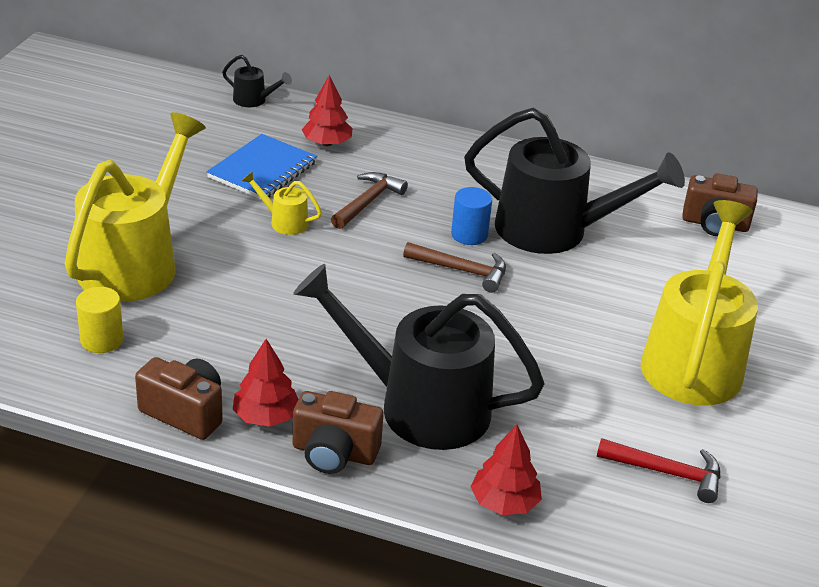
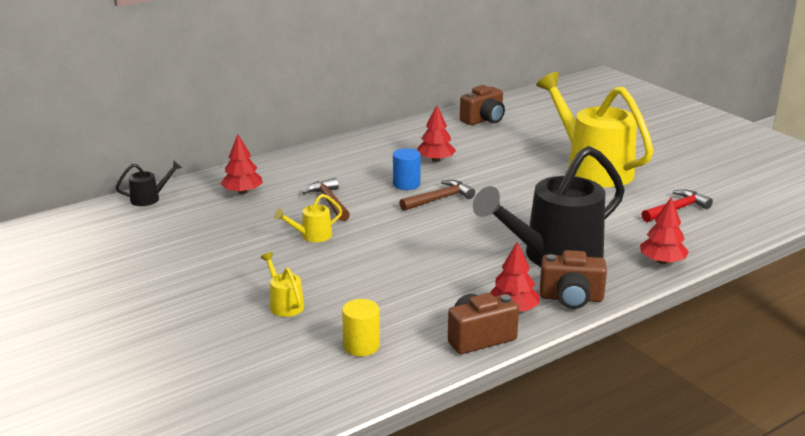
camera: 50 degrees left, 10 degrees down
(136, 261) = (284, 304): yellow watering can -> yellow watering can, size x0.41
(262, 170) = (240, 223): blue notebook -> none
(334, 453) = (571, 298): brown camera -> brown camera turned 45 degrees clockwise
(555, 231) = (435, 160): black watering can -> red tree

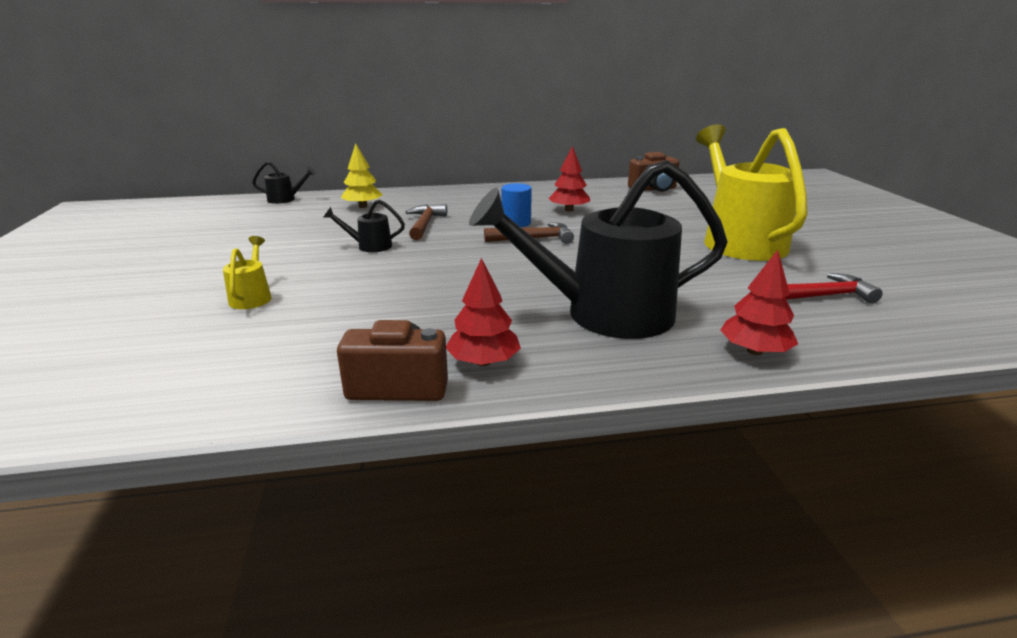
camera: 25 degrees right, 0 degrees up
(242, 192) = (363, 206): red tree -> yellow tree
(311, 236) = (369, 246): yellow watering can -> black watering can
(361, 346) = (256, 357): yellow cylinder -> none
(571, 298) = (577, 367): brown camera -> none

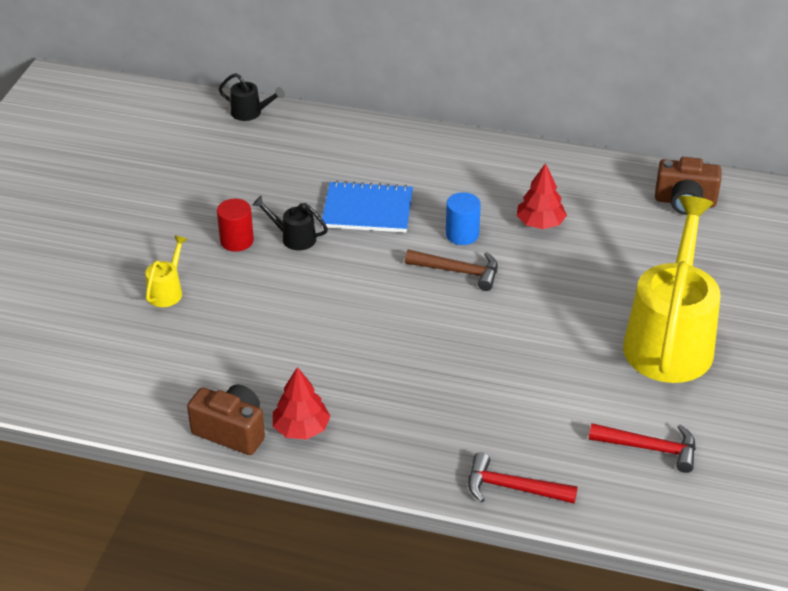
camera: 25 degrees right, 15 degrees up
(313, 256) = (237, 241): none -> red cylinder
(363, 206) = (323, 152): yellow tree -> none
(425, 224) = (367, 210): brown hammer -> blue notebook
(602, 314) = (431, 406): black watering can -> none
(754, 351) = (512, 488): red tree -> red hammer

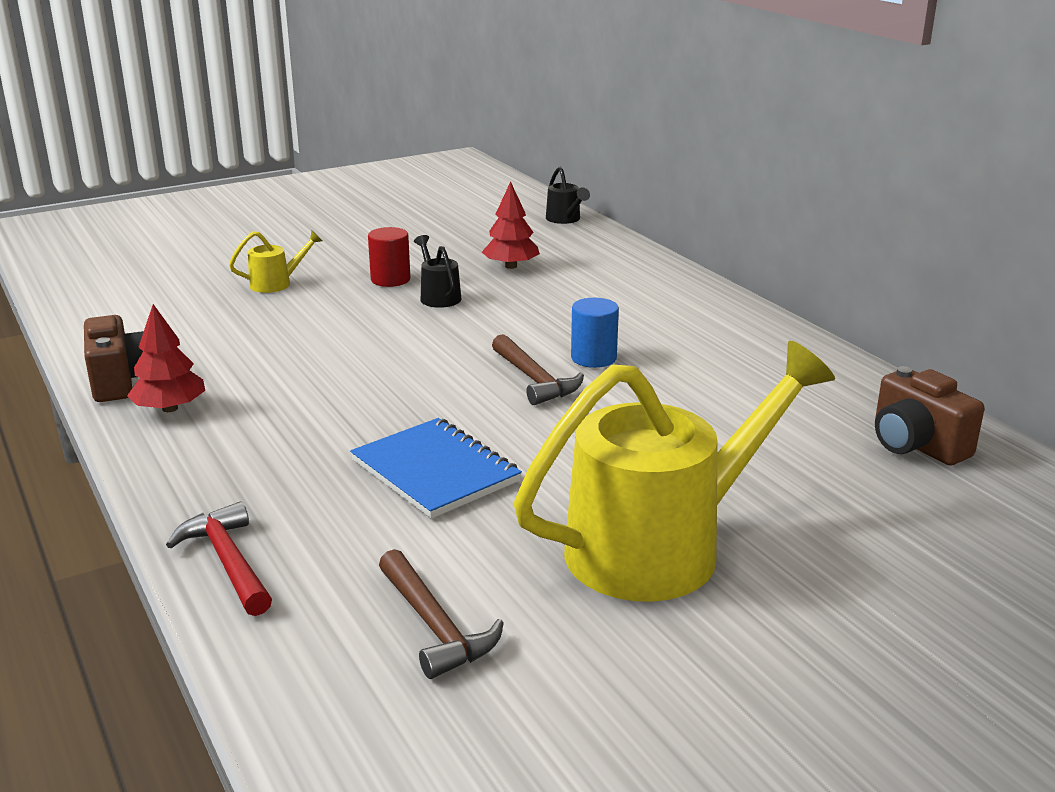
camera: 45 degrees right, 15 degrees down
(367, 210) = (539, 306): blue notebook -> blue notebook (435, 471)
(540, 223) = (694, 385): red tree -> red tree (511, 266)
(650, 448) = (435, 627): red hammer -> brown hammer

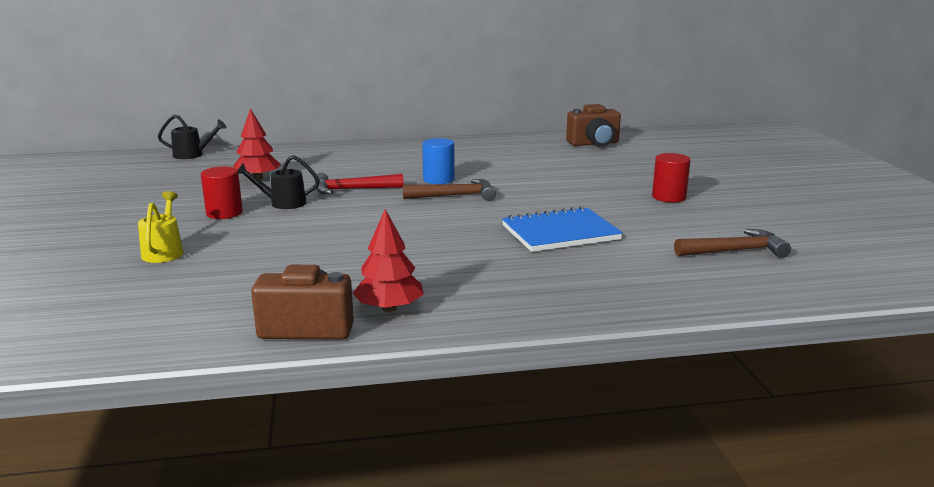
camera: 70 degrees left, 5 degrees down
(228, 561) = (650, 299): red hammer -> red hammer (352, 190)
(663, 546) = (668, 197): yellow watering can -> red cylinder

